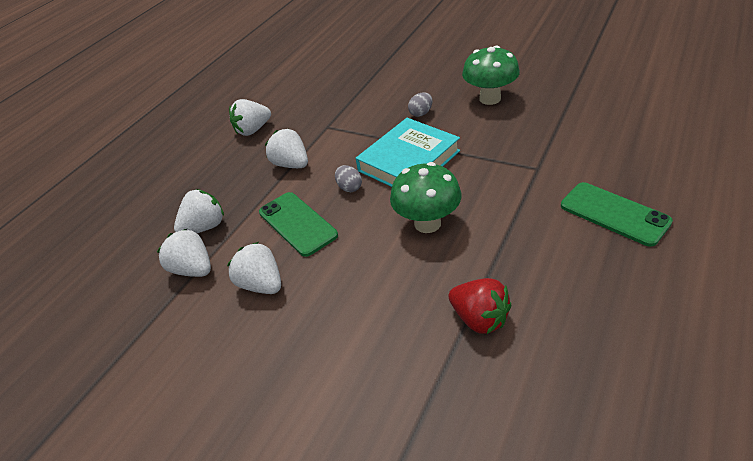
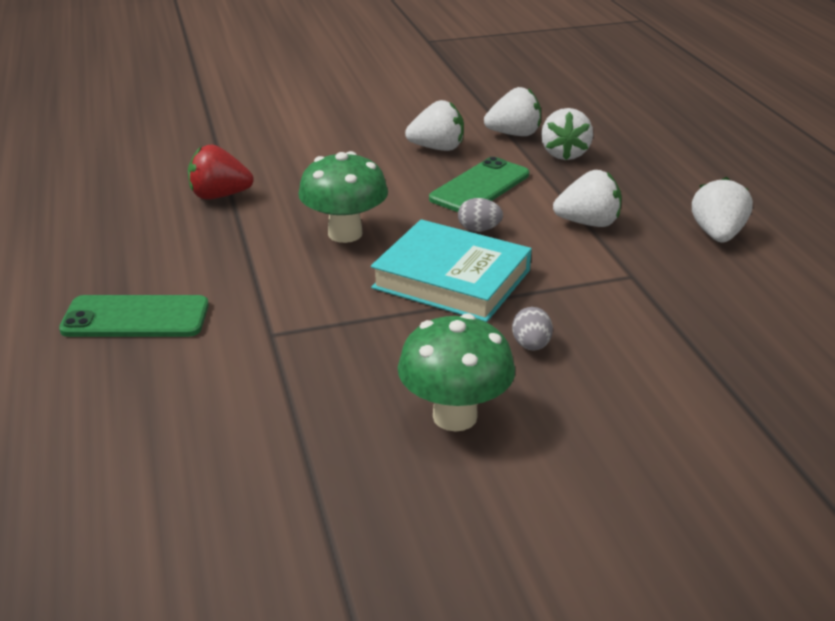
camera: 130 degrees right, 10 degrees down
(297, 224) = (480, 187): green phone -> green phone turned 60 degrees counterclockwise
(409, 161) = (451, 279): turquoise book -> turquoise book turned 60 degrees counterclockwise

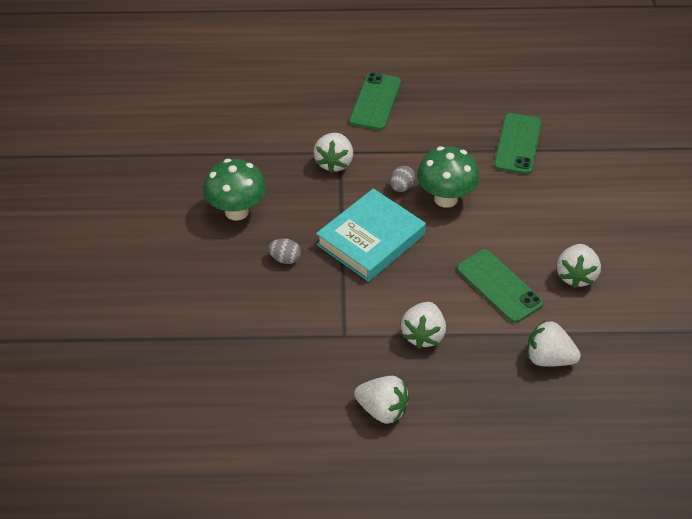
camera: 105 degrees right, 15 degrees up
(219, 196) = (517, 144): red strawberry -> green phone
(479, 229) = (431, 269): grey egg -> grey egg (401, 187)
(514, 134) = (596, 335): white strawberry -> white strawberry (334, 163)

